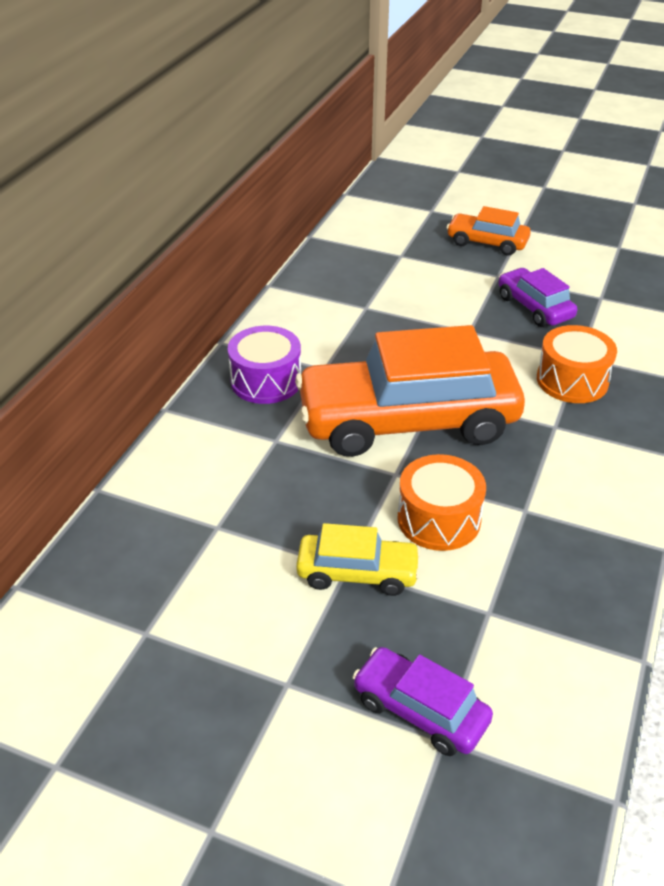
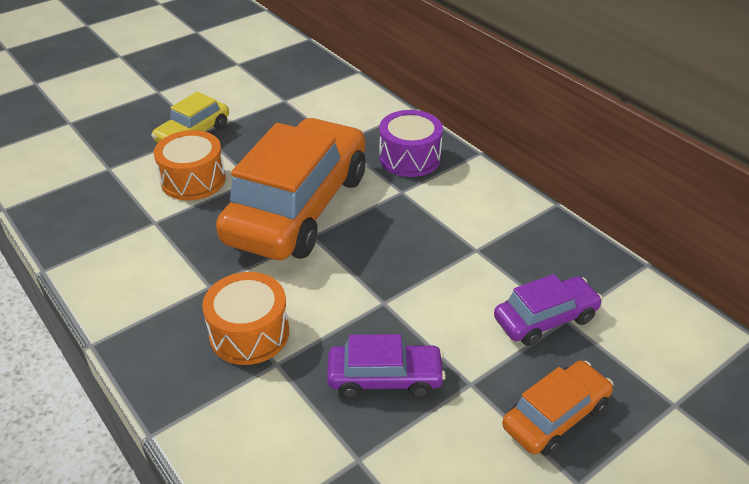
camera: 120 degrees right, 0 degrees up
(420, 710) = (91, 121): purple car -> purple car (545, 319)

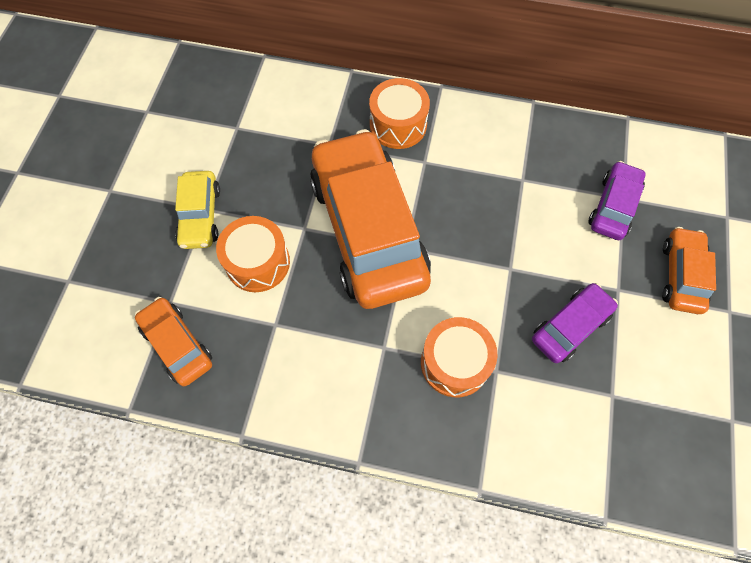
camera: 40 degrees left, 25 degrees up
(80, 193) = (177, 345): none -> orange car
(409, 158) = (398, 125): purple drum -> orange drum

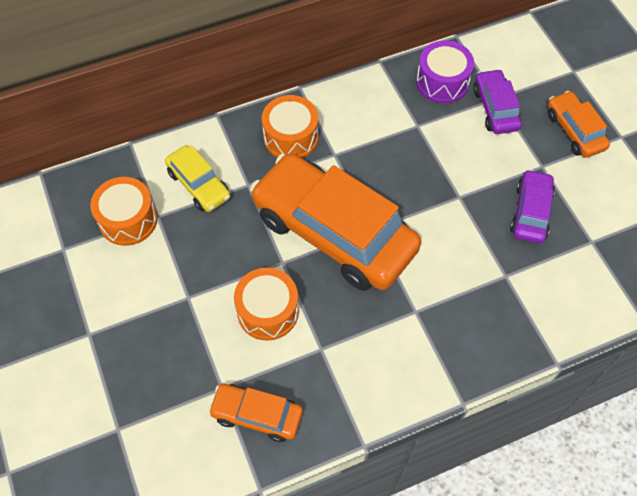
camera: 35 degrees left, 5 degrees down
(200, 216) = (188, 305): yellow car -> yellow car (199, 185)
(454, 363) = (473, 289): orange drum -> orange drum (128, 220)
(579, 153) = (442, 82): none -> purple drum

